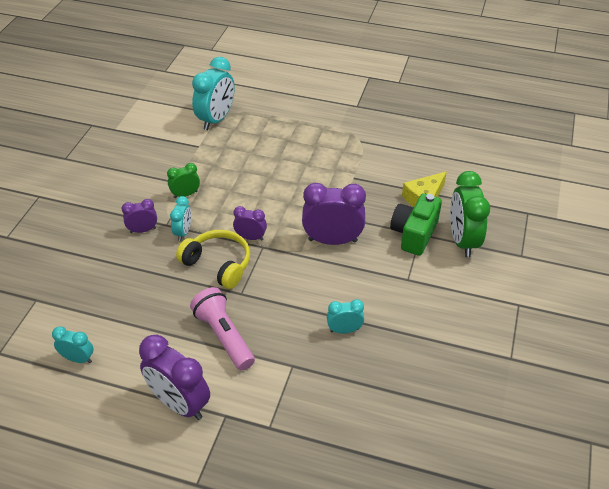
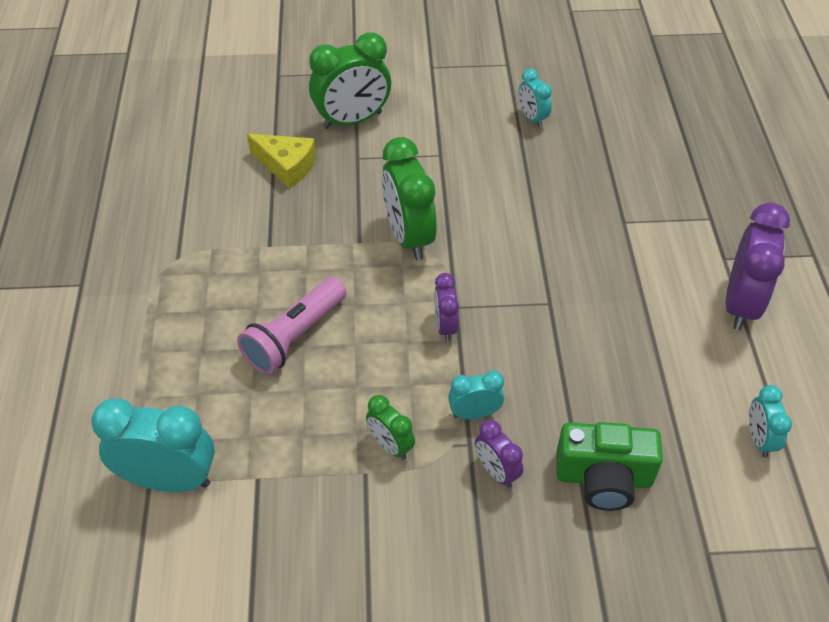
camera: 110 degrees left, 5 degrees up
(218, 264) = (514, 345): yellow headphones -> none
(224, 336) = (625, 297): pink flashlight -> pink flashlight (295, 337)
(332, 240) = (408, 237): purple clock -> green clock
(344, 330) = (548, 191): turquoise clock -> turquoise clock (532, 118)
(414, 234) = (360, 163): green camera -> green camera (603, 478)

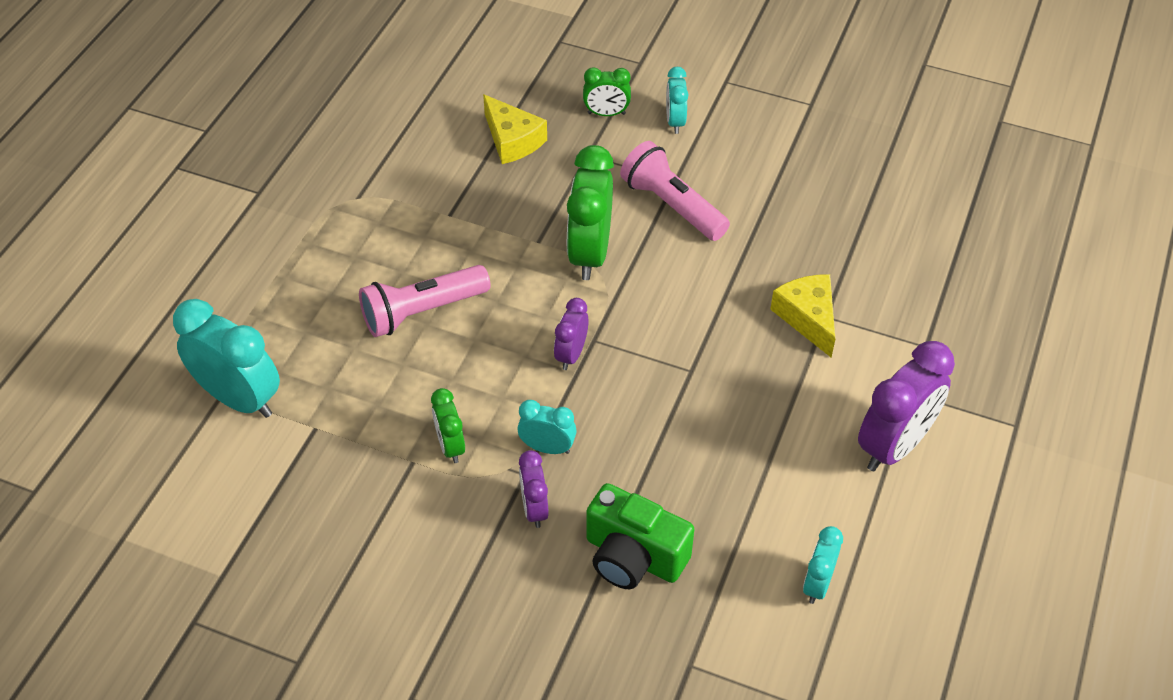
camera: 25 degrees right, 0 degrees up
(352, 120) = (606, 113): green clock -> green clock, size x0.53
(451, 176) = (672, 206): none -> pink flashlight
(532, 118) = (799, 172): turquoise clock -> turquoise clock (675, 122)
(611, 228) = (807, 318): none -> yellow cheese

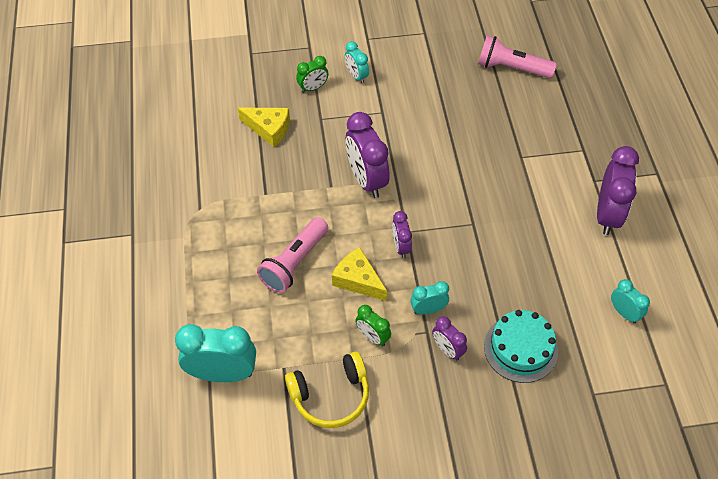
camera: 30 degrees left, 5 degrees up
(345, 490) = (331, 396): none -> yellow headphones
(590, 253) = (366, 180): green clock -> purple clock
(633, 556) = (520, 348): green camera -> turquoise cake
(672, 206) = (392, 129): pink flashlight -> pink flashlight (511, 68)
(807, 318) = (512, 162): yellow cheese -> yellow cheese (358, 280)
(817, 584) = (624, 313): turquoise clock -> turquoise clock turned 150 degrees clockwise

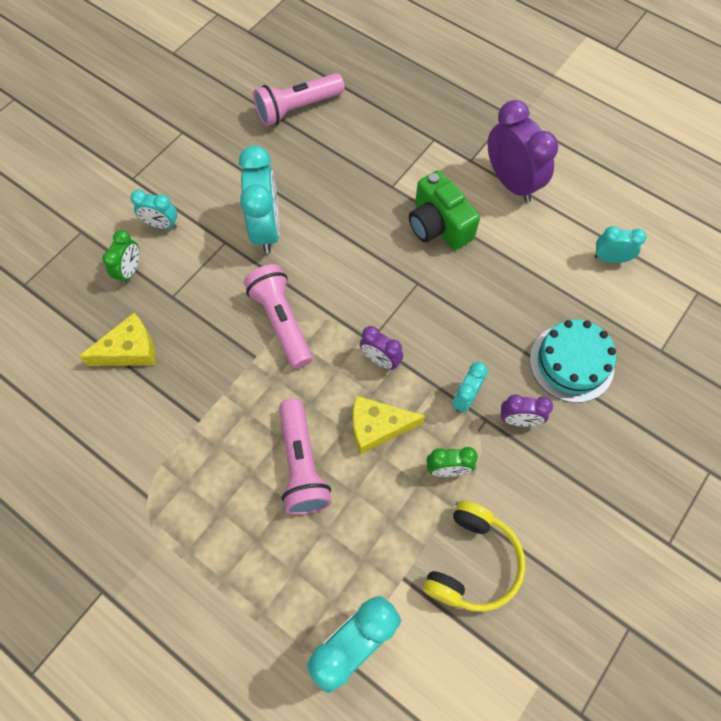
camera: 45 degrees left, 10 degrees up
(366, 180) = (281, 321): purple clock -> pink flashlight
(414, 123) = (266, 229): none -> turquoise clock
(525, 202) = (438, 225): none -> green camera

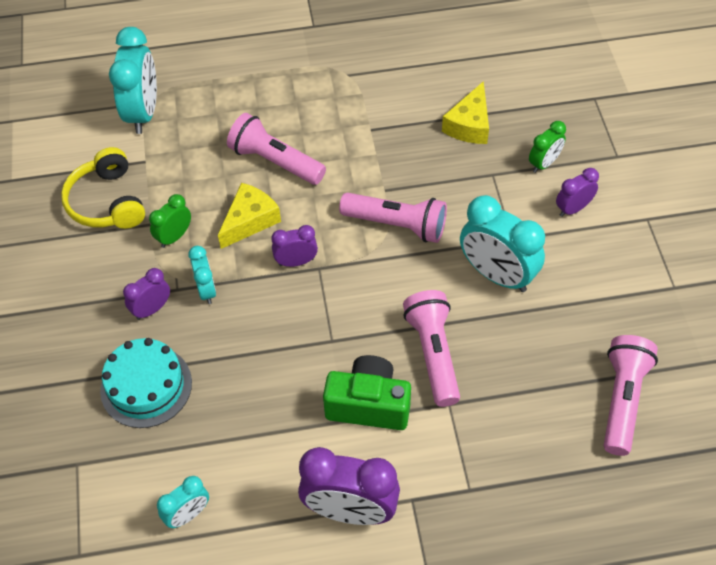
camera: 135 degrees right, 10 degrees down
(130, 271) = (544, 163): green clock -> green clock turned 105 degrees counterclockwise
(161, 225) = (573, 209): turquoise clock -> purple clock
(366, 219) = (433, 353): none -> pink flashlight

